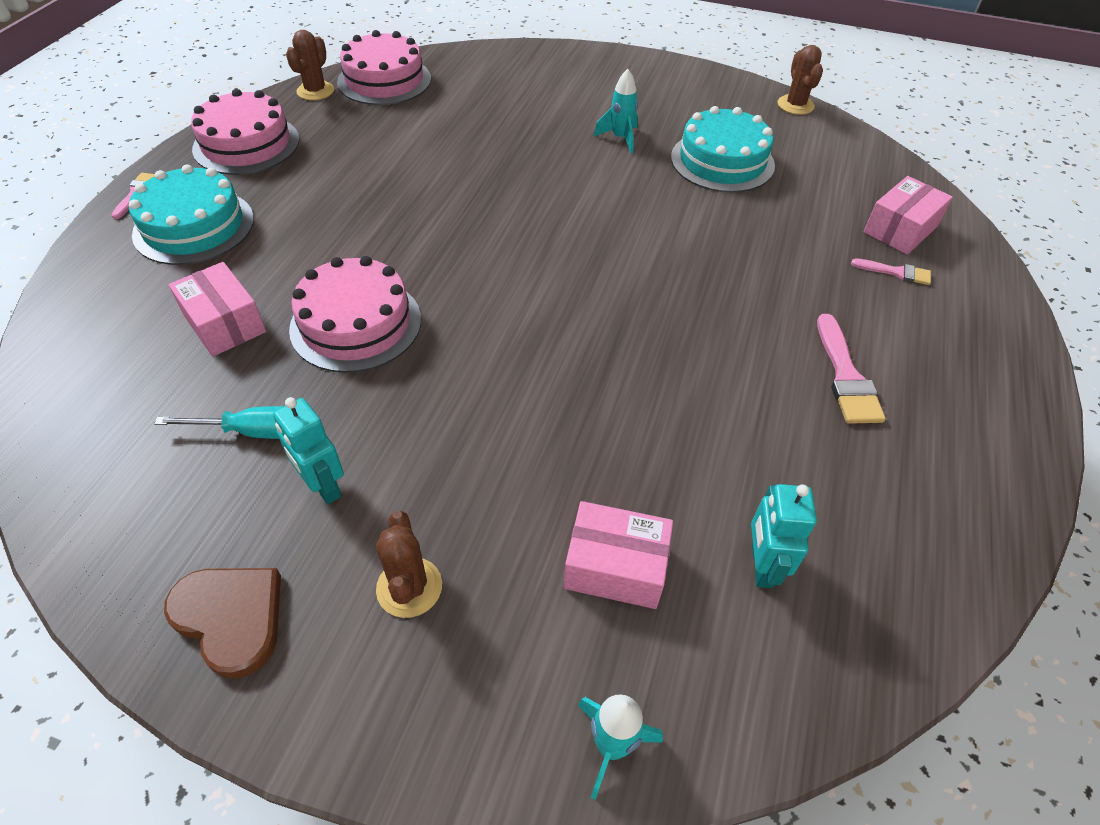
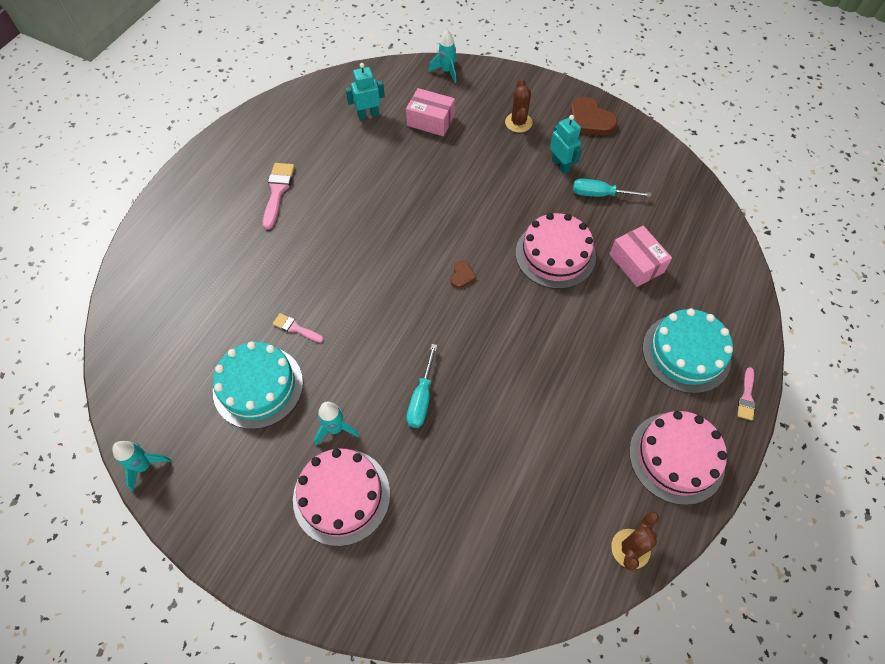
camera: 170 degrees left, 10 degrees up
(384, 80) = (559, 564): pink cake -> pink cake (341, 496)
(502, 284) = (462, 276): none -> brown heart
(533, 165) = (421, 399): none -> turquoise screwdriver
(761, 565) = (368, 115): turquoise robot -> turquoise robot turned 120 degrees counterclockwise
(795, 105) = (144, 466): brown cactus -> turquoise rocket
(896, 272) = (197, 257): pink brush -> pink brush (295, 328)
(900, 229) = (165, 294): pink box -> none

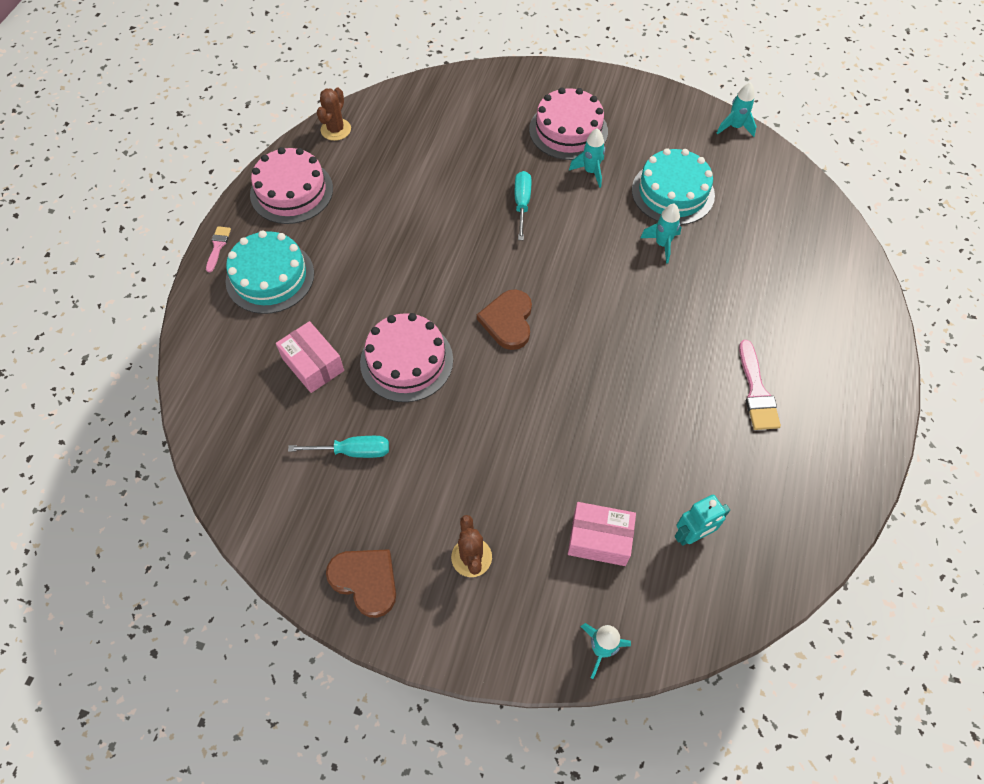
camera: 170 degrees right, 0 degrees up
(295, 328) = (662, 244): pink brush -> turquoise rocket
(462, 276) = (508, 321): brown heart -> brown heart, size x1.97
(561, 165) = (406, 490): turquoise robot -> none

